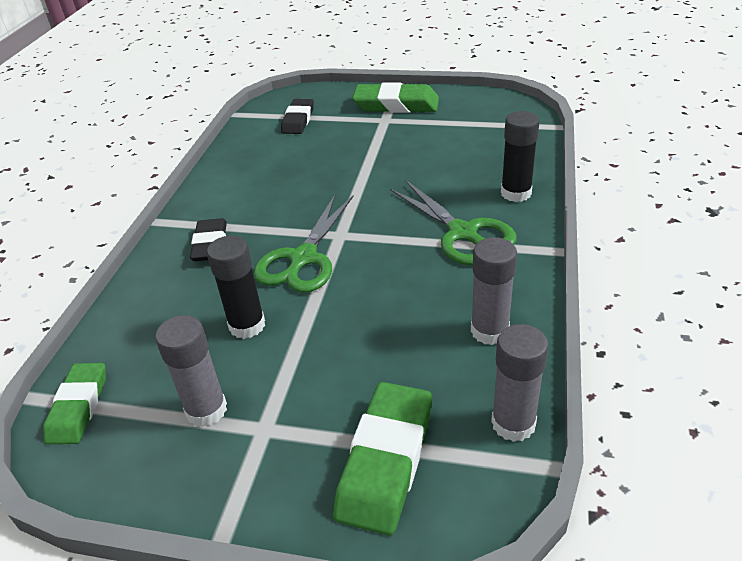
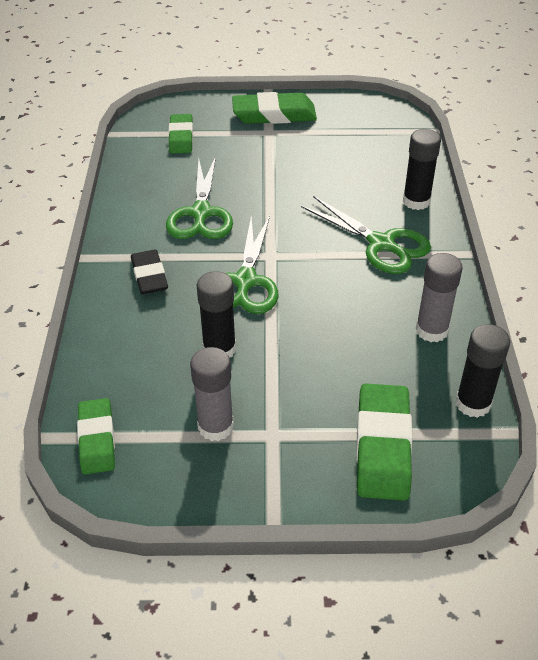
camera: 15 degrees left, 5 degrees up
(287, 189) = (201, 213): none -> green scissors
(298, 120) = (181, 137): black eraser -> green eraser
(513, 423) = (473, 403): grey glue stick -> black glue stick

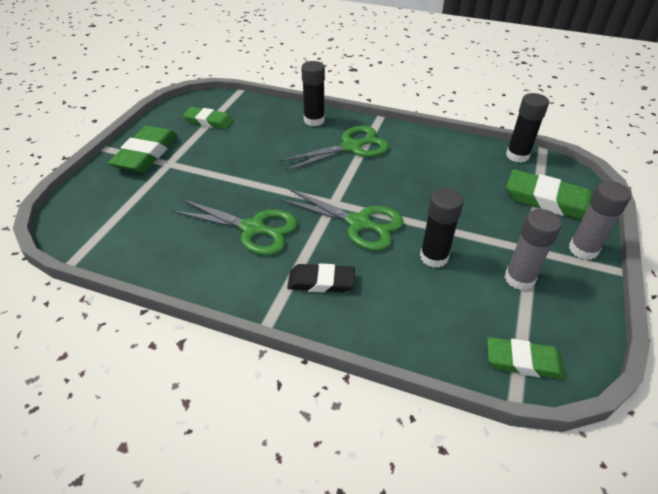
camera: 70 degrees left, 0 degrees up
(181, 137) = (126, 216): green eraser -> green eraser (209, 121)
(431, 330) = (448, 152): grey glue stick -> grey glue stick (583, 249)

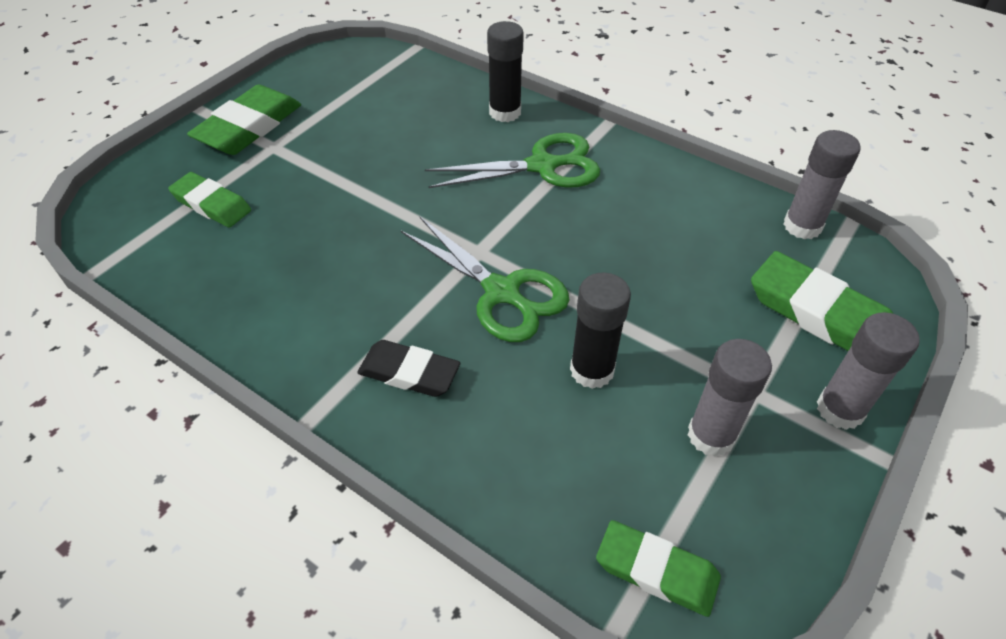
camera: 15 degrees right, 5 degrees up
(209, 121) = (353, 90): green eraser -> green eraser (212, 204)
(253, 229) = (347, 270): green scissors -> none
(517, 155) = (802, 226): black glue stick -> grey glue stick

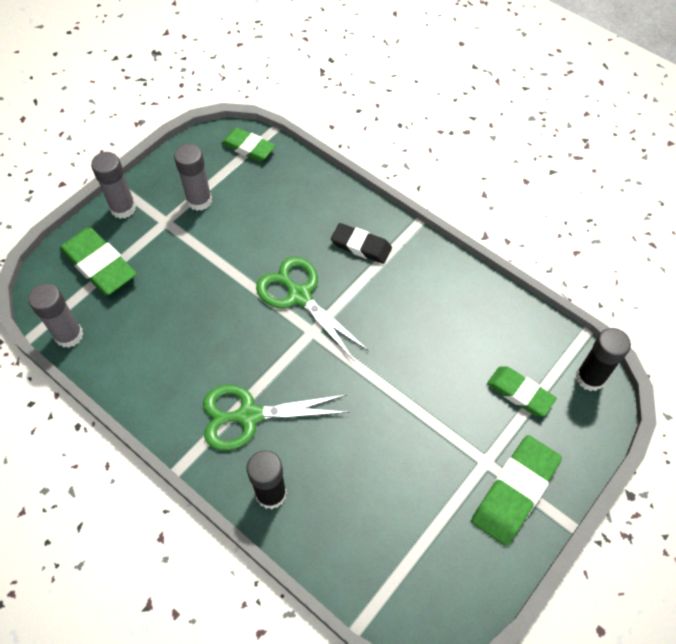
camera: 175 degrees left, 10 degrees up
(592, 370) = (253, 240): black glue stick -> black glue stick (590, 378)

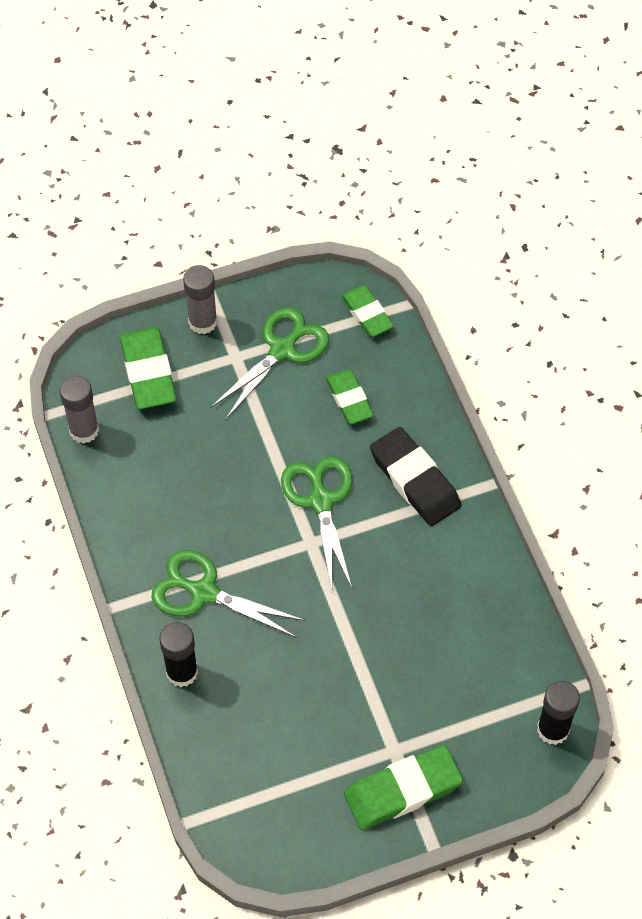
camera: 30 degrees right, 0 degrees up
(199, 200) = (282, 350): grey glue stick -> green scissors
(361, 246) = (415, 480): black eraser -> black eraser, size x1.53
(520, 393) = (472, 707): green eraser -> green eraser (349, 399)

